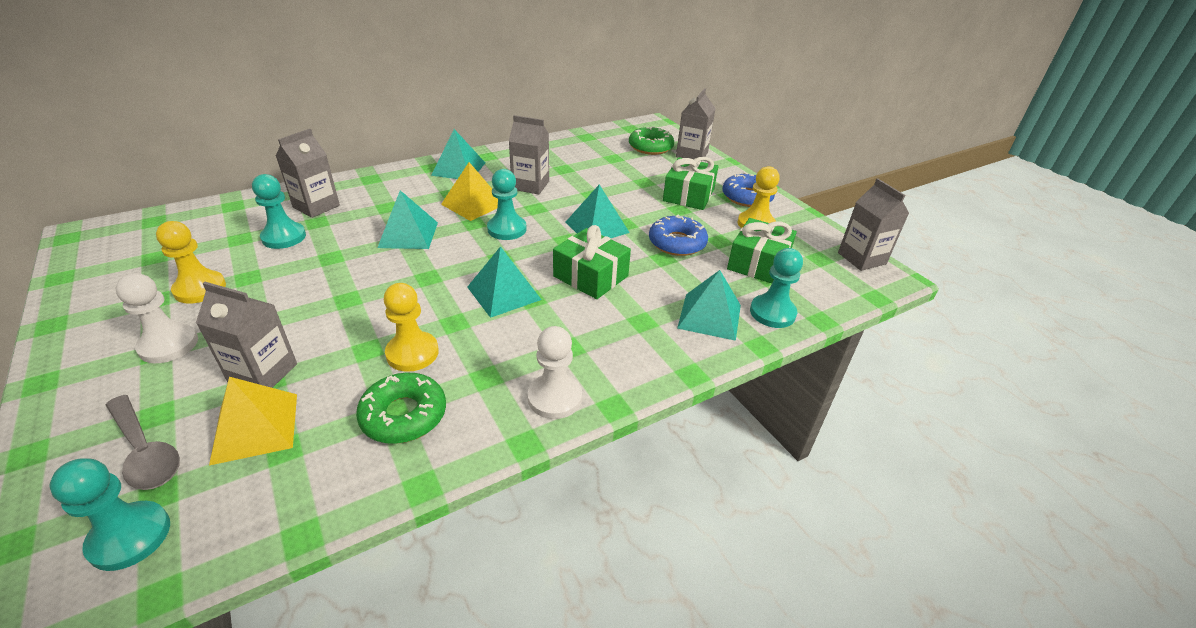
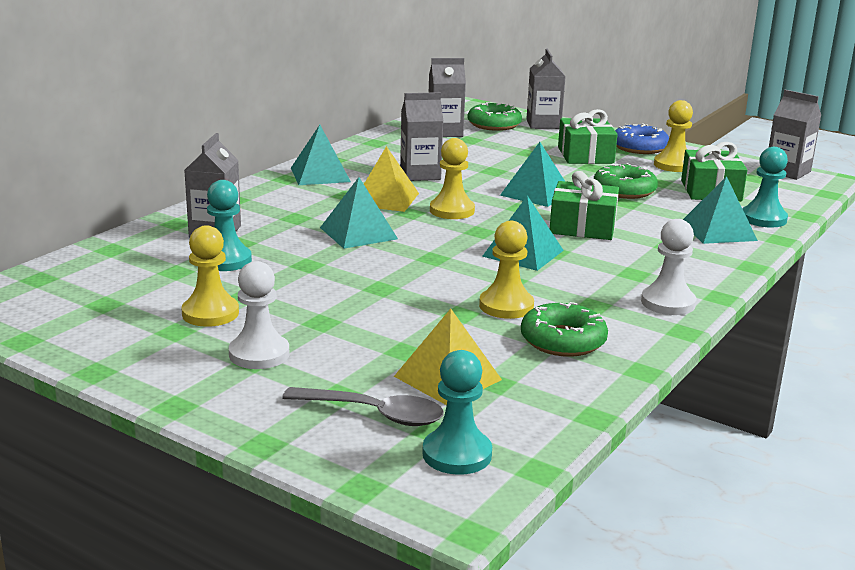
camera: 25 degrees left, 15 degrees down
(263, 373) = (391, 348): grey carton -> grey carton (445, 132)
(507, 229) = (452, 210): turquoise pawn -> yellow pawn
(677, 243) = (624, 190): blue donut -> green donut

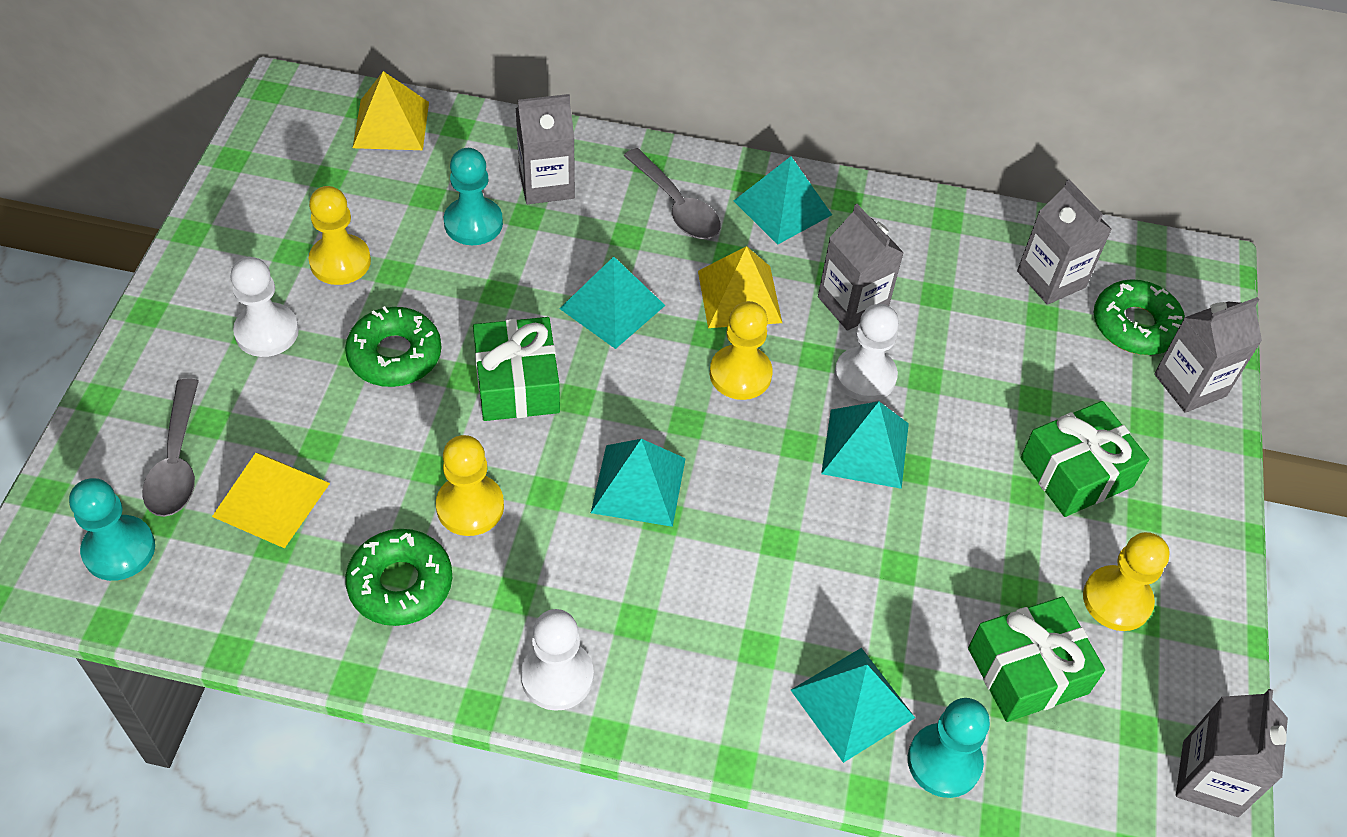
camera: 65 degrees right, 30 degrees up
(74, 271) = (391, 124): none -> yellow pyramid
(284, 200) = (676, 205): none -> grey spoon
(480, 183) = (865, 376): none -> white pawn
(582, 227) = (768, 531): green gift -> green gift (517, 383)
(624, 190) = (949, 553): green donut -> green donut (395, 355)
(639, 147) = (1172, 537): blue donut -> none

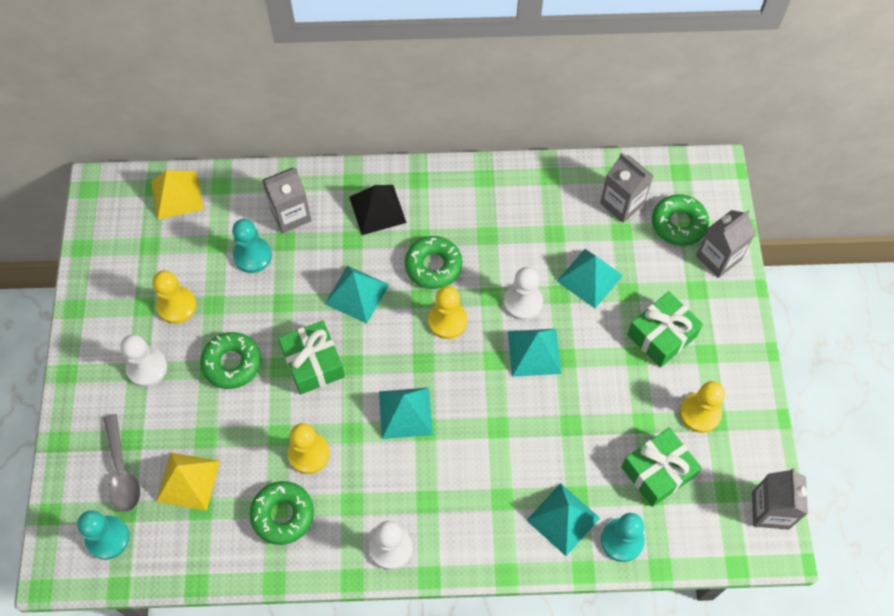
camera: 10 degrees left, 10 degrees up
(676, 205) = (377, 209): grey spoon -> black pyramid
(739, 296) = (433, 266): yellow pyramid -> green donut
(782, 207) = (444, 193): turquoise pyramid -> turquoise pyramid (589, 278)
(852, 304) = (504, 253): grey carton -> none

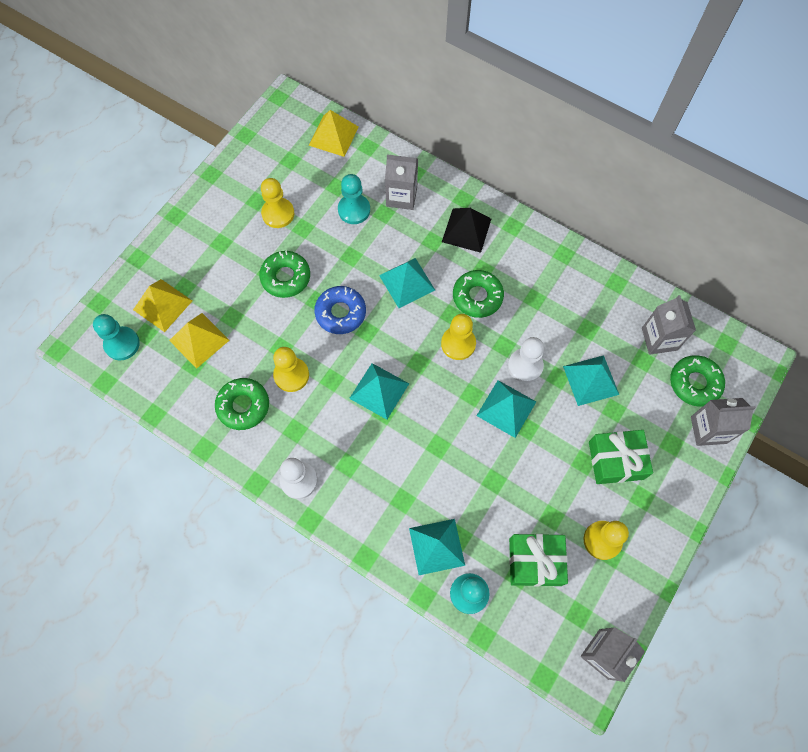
camera: 35 degrees right, 5 degrees up
(122, 471) = (162, 305): grey spoon -> yellow pyramid
(147, 368) = (228, 244): white pawn -> none
(313, 363) = (340, 313): green gift -> blue donut

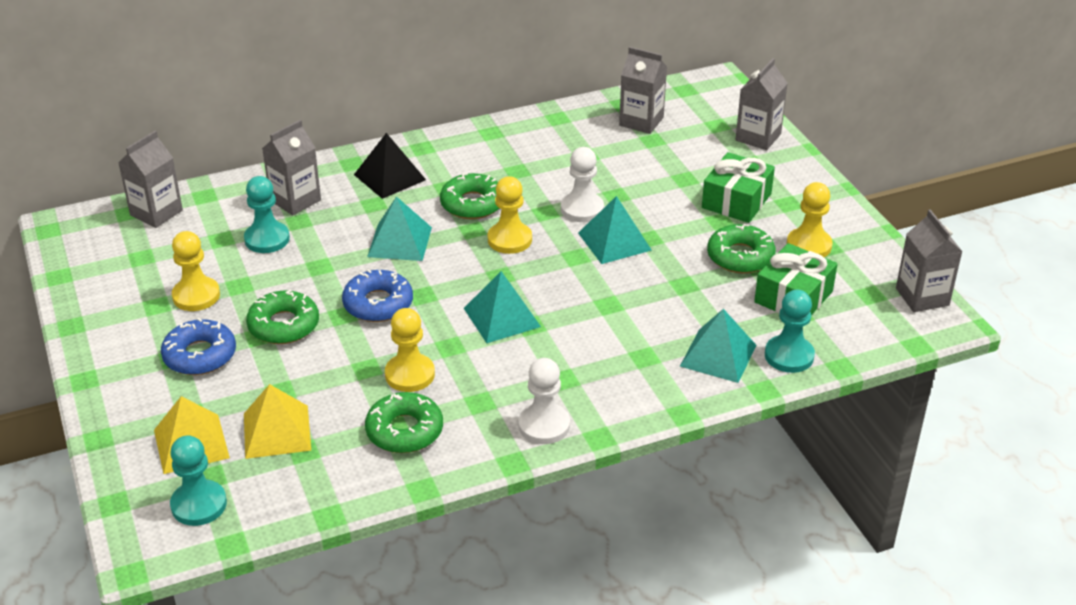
camera: 55 degrees left, 30 degrees down
(231, 255) = (200, 355): none -> blue donut
(333, 136) = (156, 213): yellow pyramid -> grey carton
(591, 380) = (640, 177): turquoise pyramid -> none
(694, 383) = (705, 123): green donut -> green donut (740, 257)

